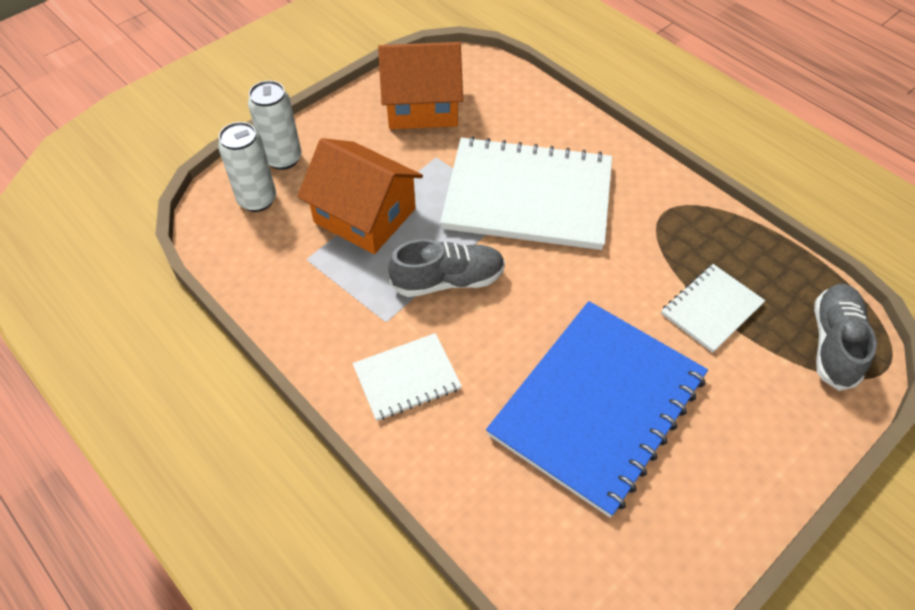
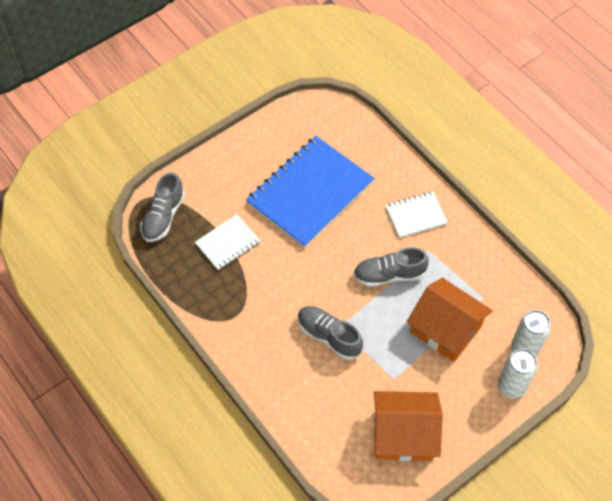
camera: 175 degrees left, 5 degrees up
(528, 196) = (329, 336): white notebook -> grey shoe

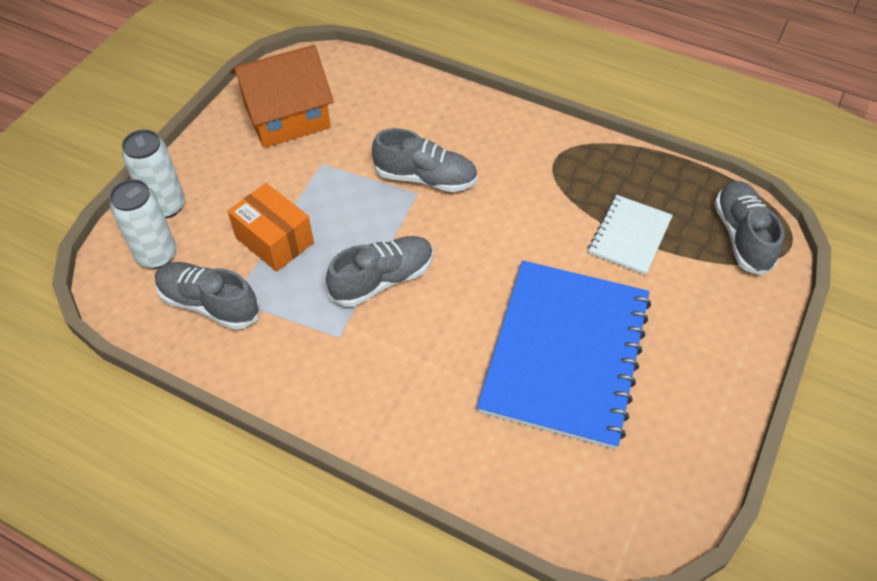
camera: 155 degrees right, 5 degrees down
(416, 216) = (381, 384): white notebook -> none
(446, 329) = (274, 240): orange house -> orange box
(498, 300) = (209, 304): none -> grey shoe

